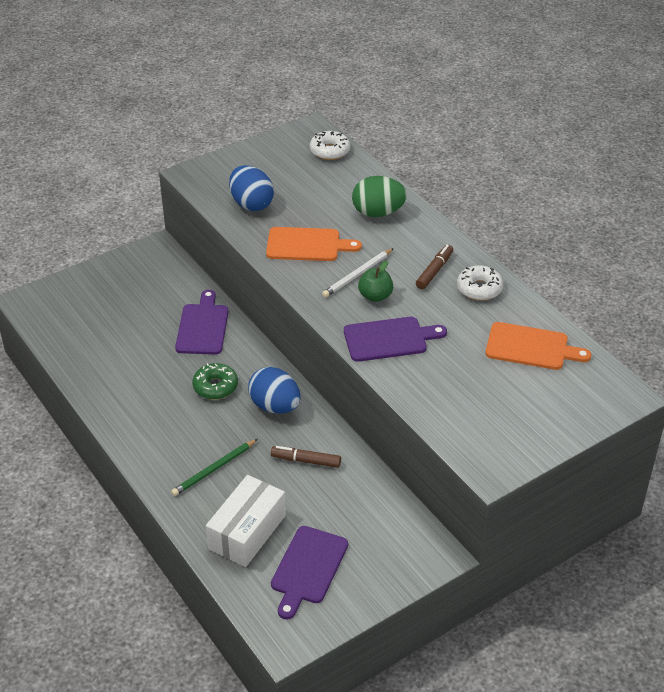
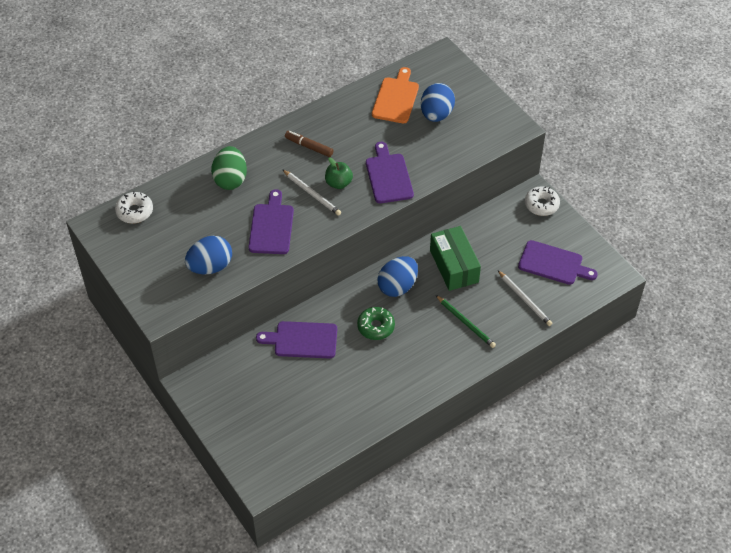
camera: 90 degrees left, 10 degrees up
(247, 532) = (524, 299): white box -> white pencil
(306, 461) = (454, 266): brown marker -> green box
(307, 245) = (271, 226): orange cutting board -> purple cutting board
(479, 289) = (331, 122): white donut -> white donut (541, 205)
(506, 386) = (436, 114): none -> blue egg

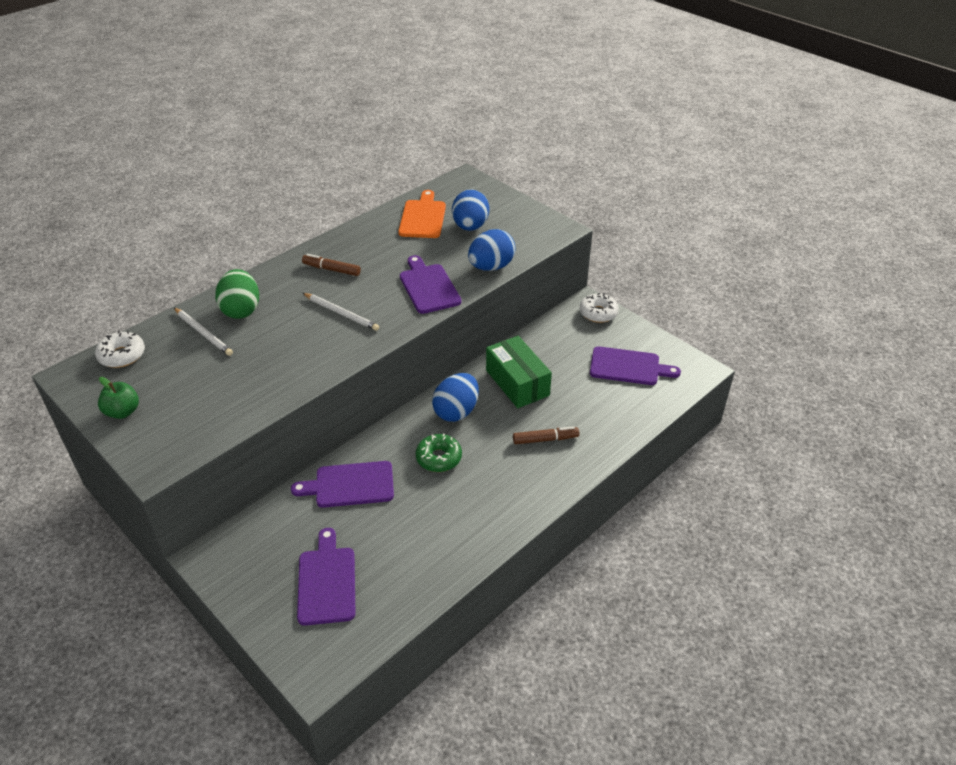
camera: 10 degrees left, 10 degrees down
(210, 267) = (221, 403): blue egg -> blue egg (491, 267)
(271, 226) = (296, 351): purple cutting board -> purple cutting board (327, 581)
(338, 183) = (371, 300): green apple -> green apple (123, 412)
(466, 323) = (545, 439): green pencil -> brown marker
(524, 299) = (607, 406): white pencil -> white pencil (203, 333)

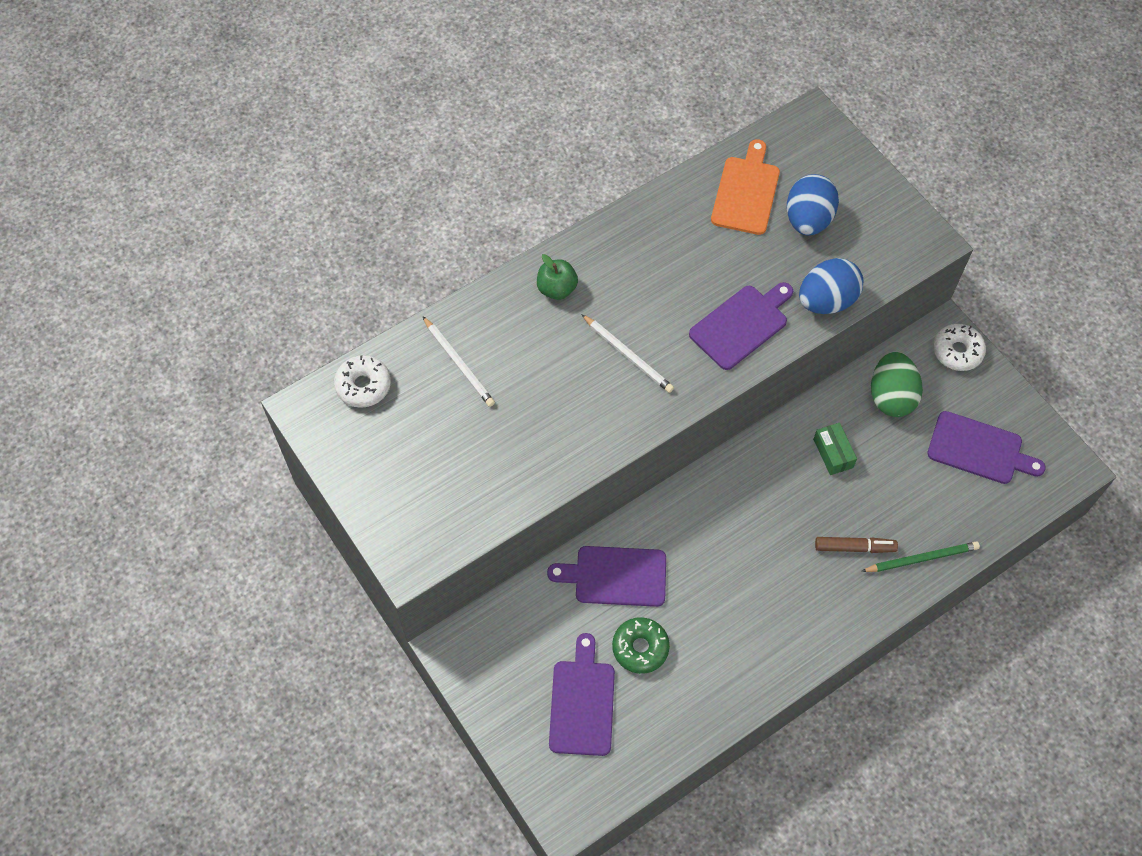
camera: 10 degrees right, 20 degrees up
(123, 412) = (369, 475): green apple -> green apple (557, 289)
(241, 310) = (504, 331): green egg -> green egg (891, 396)
(331, 269) = (619, 275): brown marker -> none
(428, 287) = (741, 325): purple cutting board -> purple cutting board turned 60 degrees clockwise
(439, 458) = (722, 554): green donut -> green donut (640, 648)
(456, 411) = (751, 487): blue egg -> none
(517, 383) = (833, 453): green box -> green box, size x0.54
(600, 439) = (921, 558): none -> green pencil

